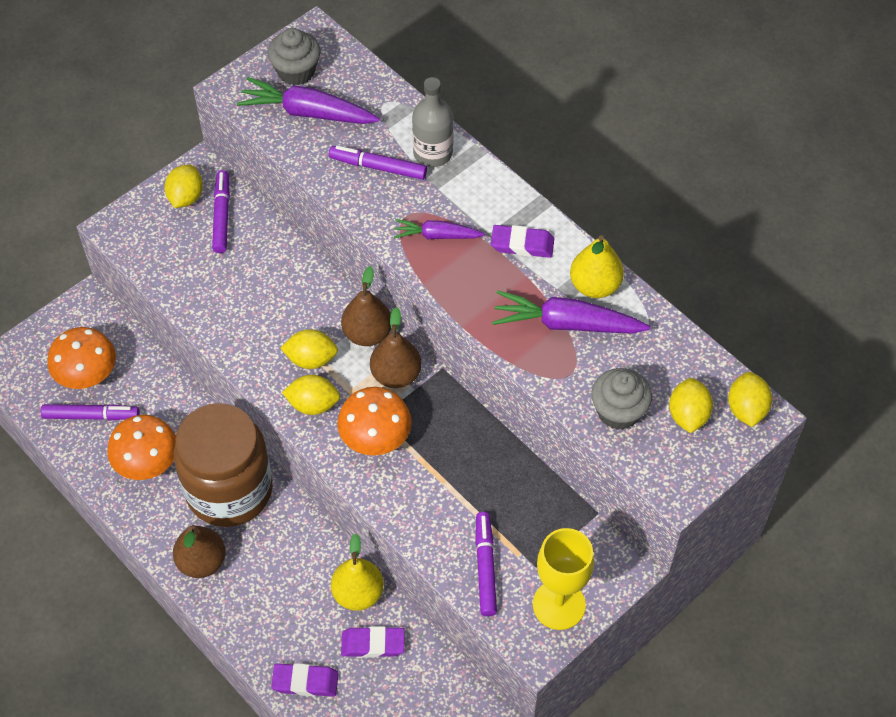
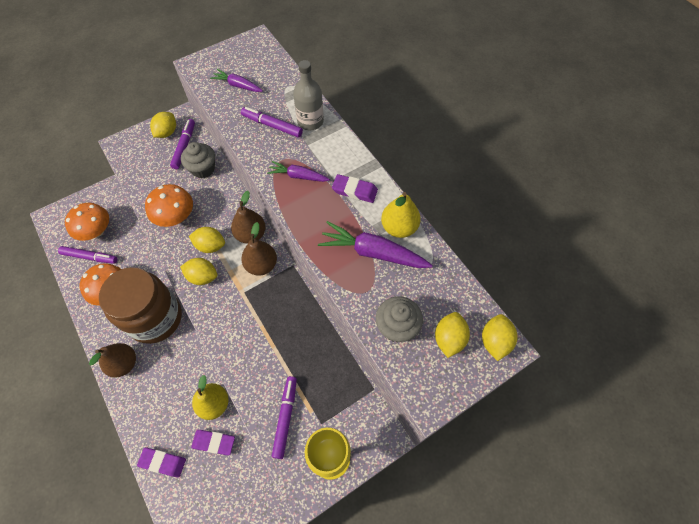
camera: 10 degrees right, 5 degrees up
(296, 71) = (238, 60): grey cupcake -> grey cupcake (203, 169)
(308, 112) = (238, 85): purple carrot -> purple carrot, size x0.60
(375, 437) = (236, 306): orange mushroom -> orange mushroom (176, 217)

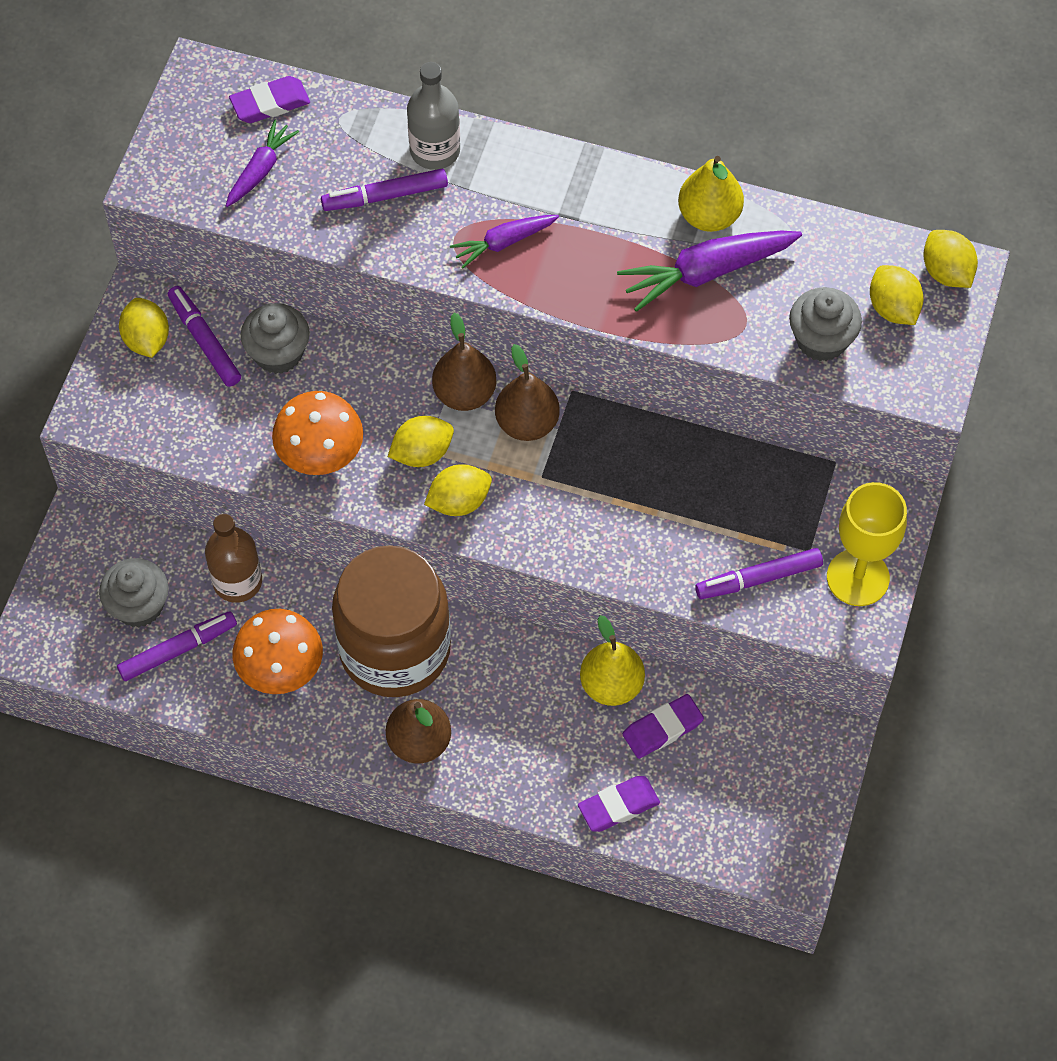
camera: 40 degrees left, 0 degrees up
(96, 231) = (139, 606): orange mushroom -> grey cupcake
(134, 248) = (237, 581): none -> brown bottle
(238, 85) = (260, 170): purple carrot -> purple carrot turned 135 degrees clockwise
(285, 417) = (758, 578): purple marker -> purple marker turned 75 degrees counterclockwise
(354, 190) = (602, 208): purple eraser -> purple eraser (270, 103)

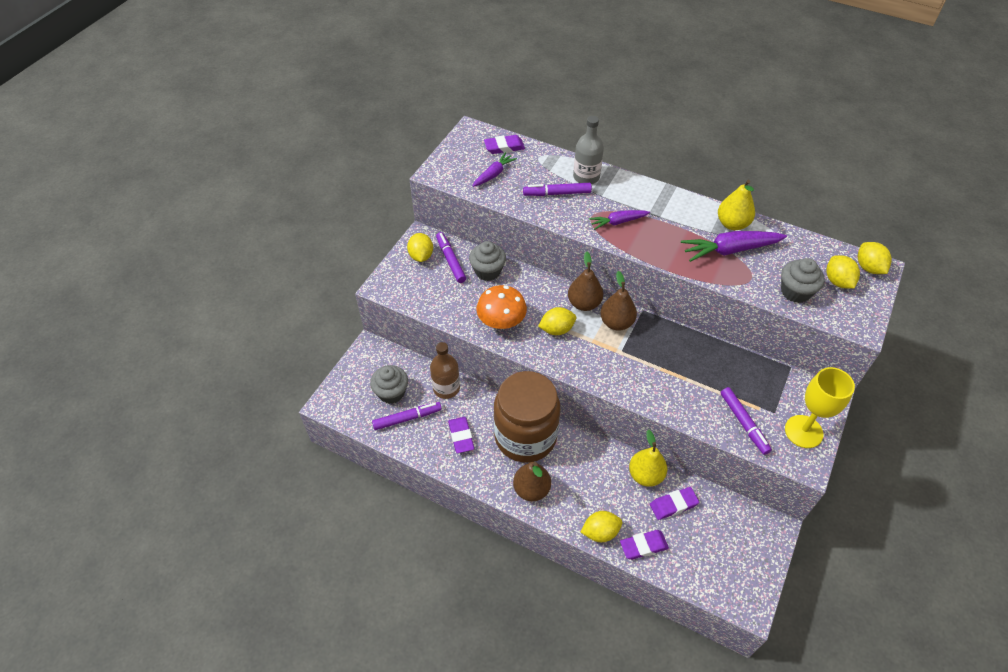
camera: 10 degrees right, 10 degrees down
(281, 667) = (461, 436): orange mushroom -> purple eraser
(459, 501) = (574, 357): yellow lemon -> yellow lemon (600, 532)
(758, 578) = (743, 423): purple marker -> purple marker turned 105 degrees counterclockwise

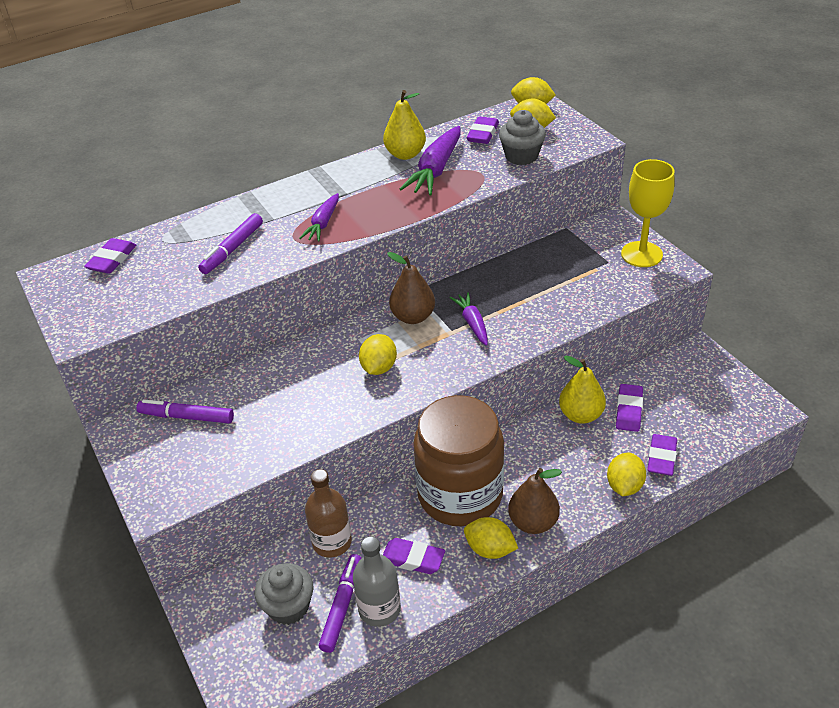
camera: 55 degrees left, 10 degrees down
(421, 256) = (148, 443): yellow lemon -> yellow lemon (490, 549)
(487, 271) = (239, 389): grey cupcake -> none
(493, 174) = (143, 286): purple carrot -> purple carrot (472, 323)
(501, 321) = (324, 410): orange mushroom -> none
(584, 303) = (365, 330): brown pear -> none
(586, 177) = (234, 218): grey bottle -> grey bottle (379, 609)
(743, 423) = (605, 287): purple marker -> none
(801, 255) = (483, 134): none -> purple eraser

